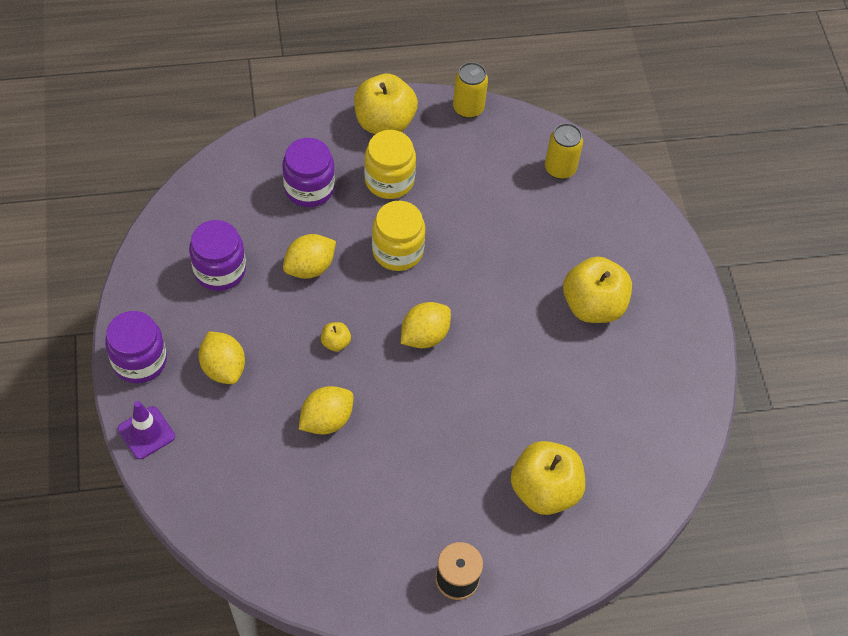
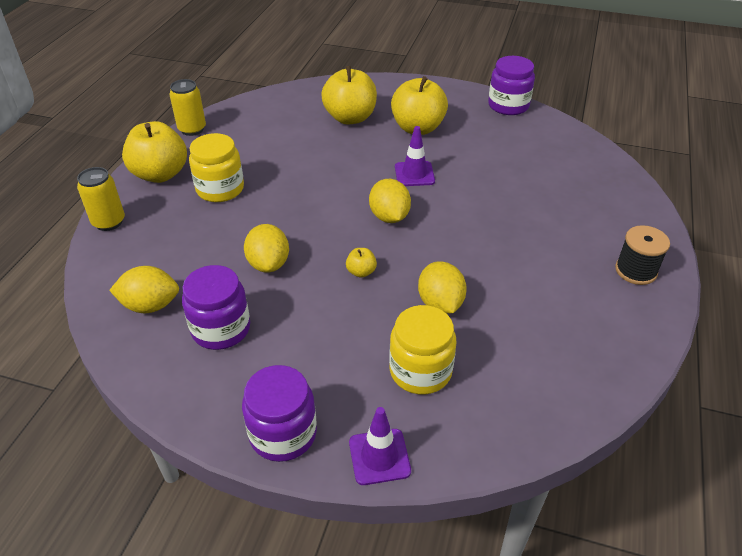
camera: 60 degrees left, 15 degrees down
(223, 368) = (338, 362): yellow lemon -> yellow lemon (150, 305)
(309, 188) = (184, 238): purple jar -> purple jar (508, 105)
(397, 251) = (294, 206): yellow jar -> yellow jar (420, 371)
(506, 332) = (414, 174): none -> purple traffic cone
(544, 490) = (568, 199): yellow apple -> yellow apple (350, 118)
(560, 169) = (288, 106): yellow can -> yellow can (109, 222)

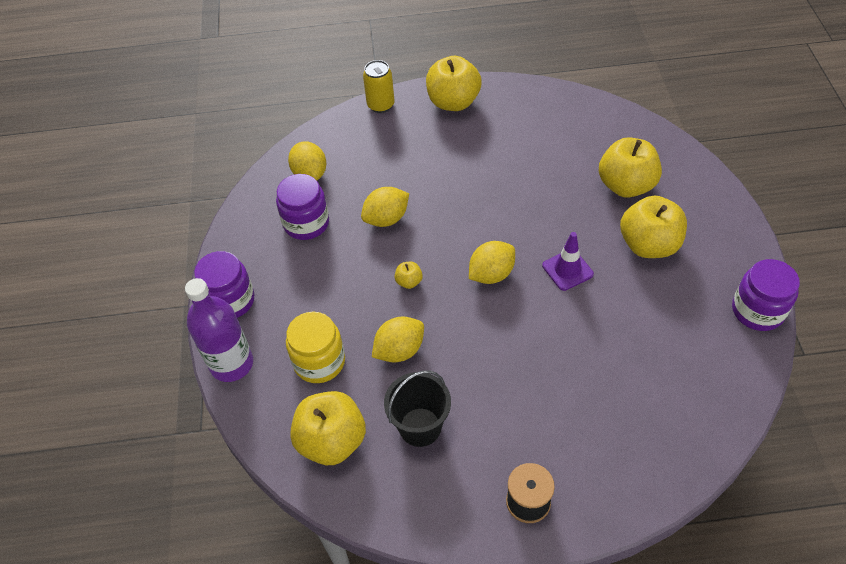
camera: 70 degrees right, 10 degrees up
(192, 129) = (526, 88): yellow can -> none
(220, 189) = (458, 146): yellow jar -> none
(379, 456) = (232, 364): purple traffic cone -> purple bottle
(526, 388) = (332, 441): none -> yellow apple
(535, 315) = (420, 427): none -> black bucket

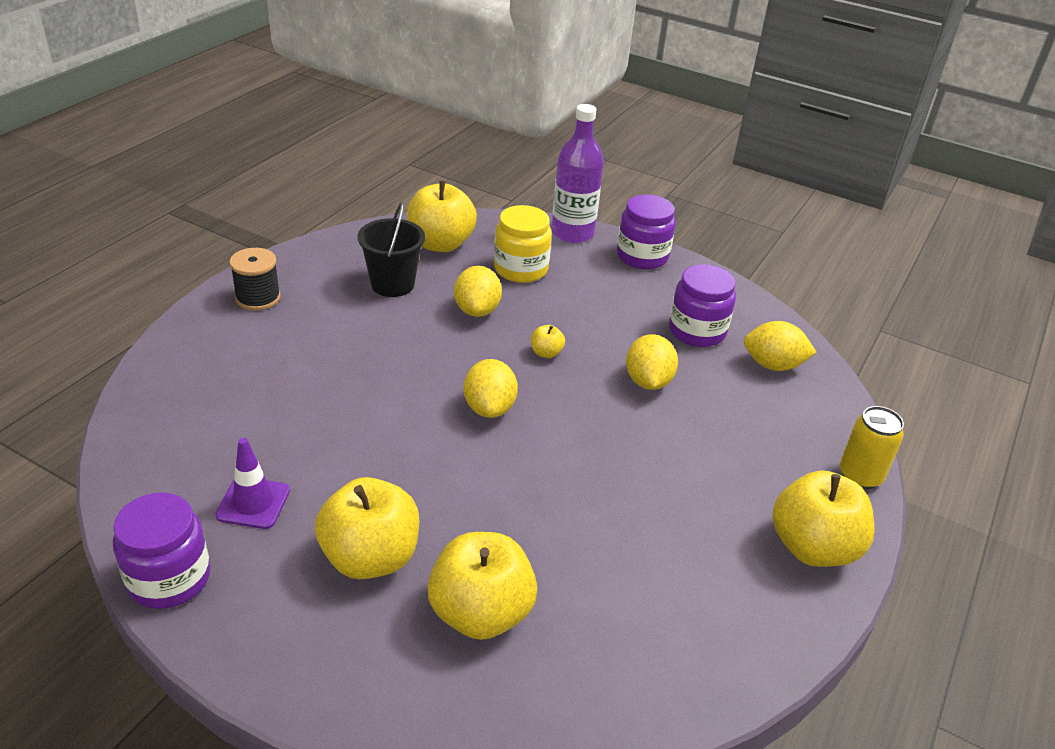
camera: 120 degrees right, 15 degrees down
(567, 270) = (425, 464): purple traffic cone -> purple traffic cone (253, 503)

